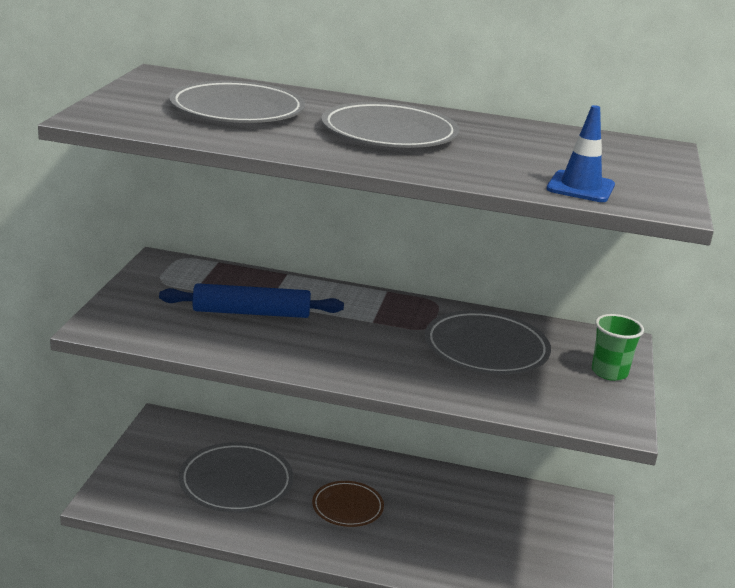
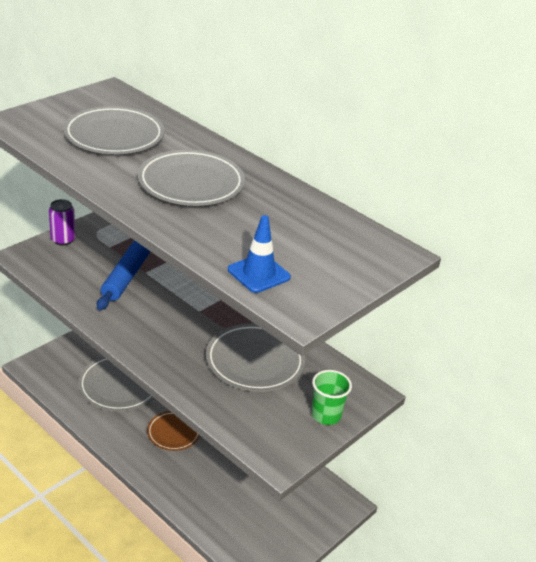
camera: 30 degrees right, 10 degrees up
(128, 297) = (63, 240): none -> purple can
(251, 313) = (126, 276): blue rolling pin -> blue rolling pin turned 75 degrees clockwise

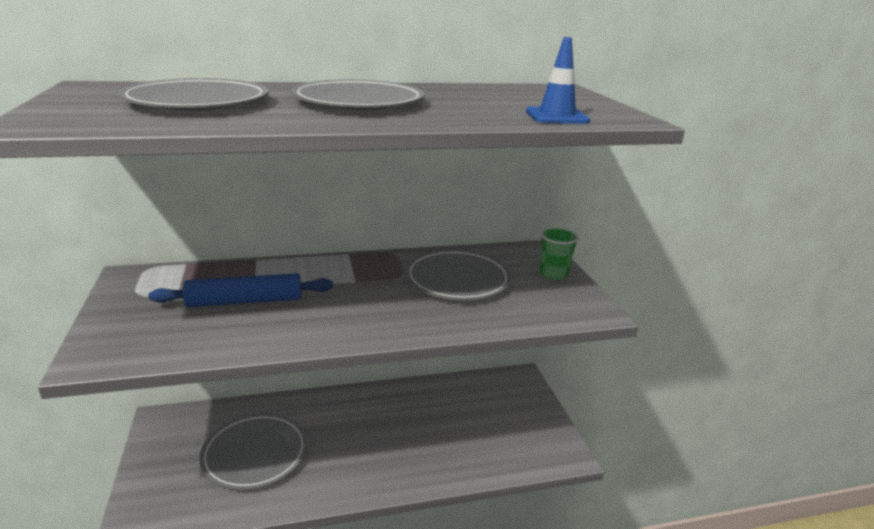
camera: 55 degrees left, 10 degrees down
(63, 240) = (111, 318): purple can -> none
(126, 276) = (245, 301): blue rolling pin -> blue rolling pin turned 60 degrees counterclockwise
(173, 433) = (360, 441): brown plate -> none

